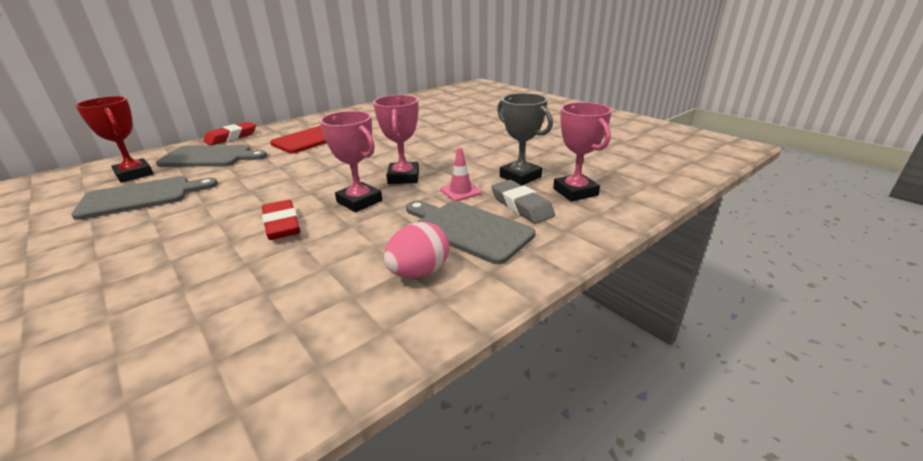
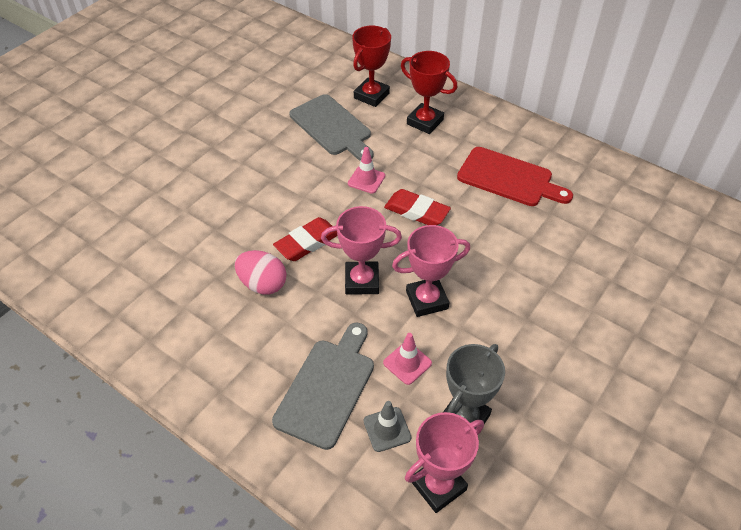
camera: 75 degrees right, 20 degrees up
(210, 157) = (425, 122): grey cutting board -> red trophy
(231, 137) = (481, 108): red eraser -> red eraser (416, 211)
(240, 187) = (366, 180): none -> pink traffic cone
(359, 201) = (362, 281): pink trophy -> pink trophy turned 60 degrees clockwise
(419, 272) = (252, 366): pink egg -> pink egg (263, 284)
(521, 206) = (387, 429): grey eraser -> grey traffic cone

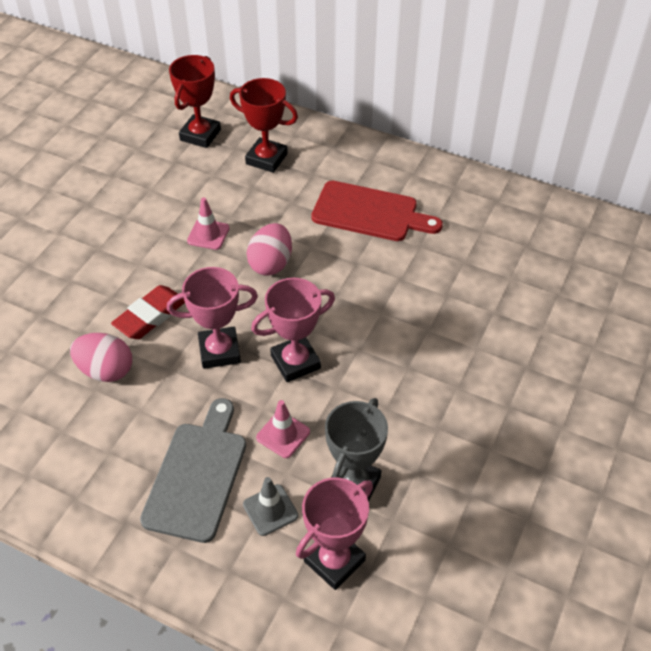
camera: 10 degrees left, 0 degrees up
(332, 127) = (160, 178): grey cutting board -> none
(416, 211) = (271, 264): red eraser -> pink egg

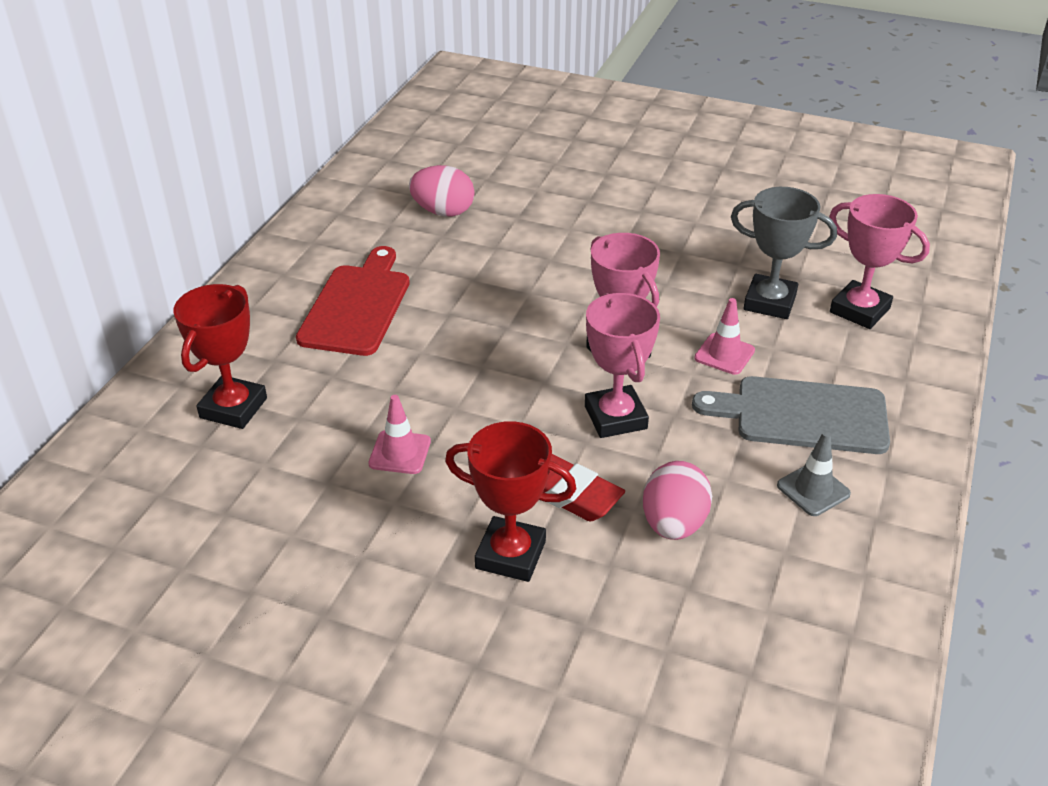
camera: 95 degrees left, 10 degrees down
(200, 135) = (159, 490): red trophy -> red trophy (510, 554)
(270, 510) = (822, 356): grey traffic cone -> grey traffic cone (813, 490)
(271, 264) = (455, 385): pink egg -> pink egg (443, 212)

